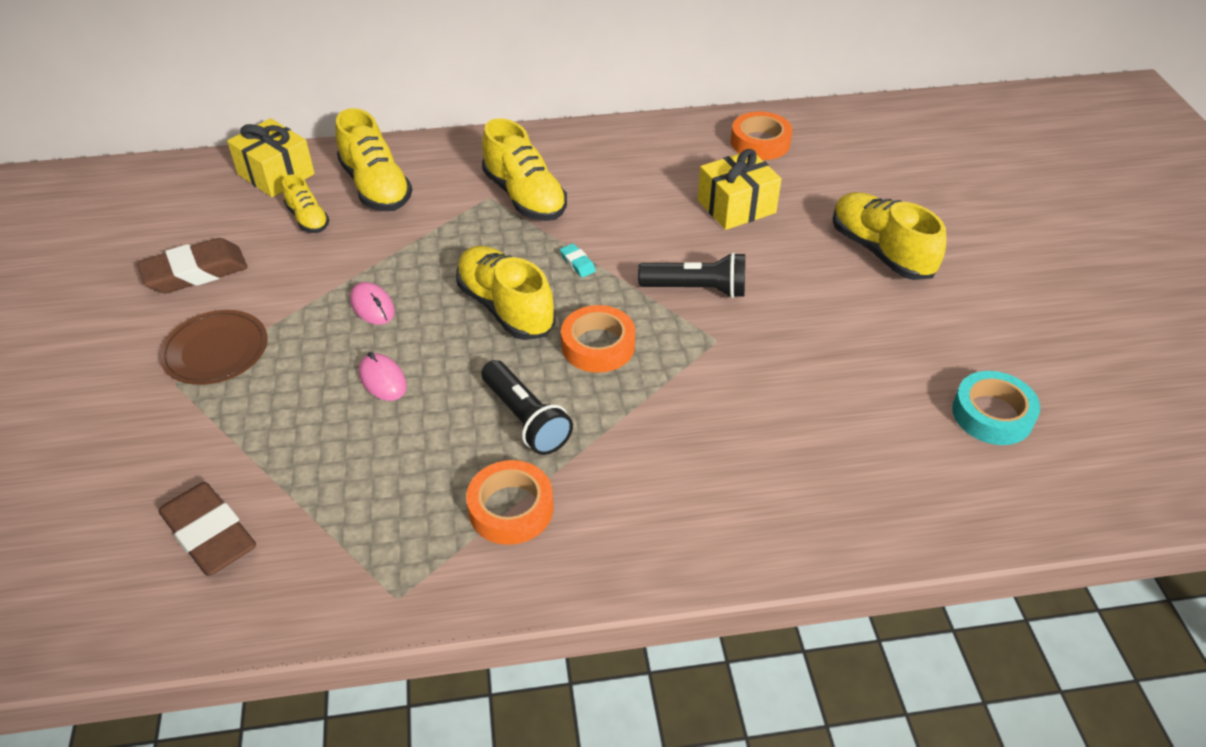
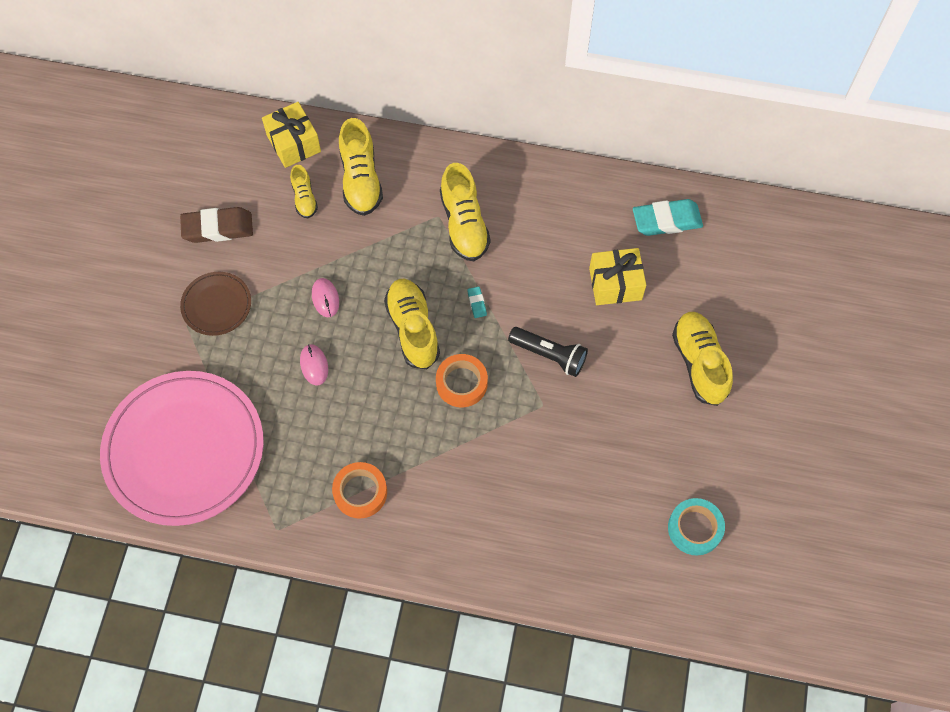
camera: 20 degrees right, 20 degrees up
(209, 534) = (184, 449): brown eraser -> pink plate
(526, 419) = (393, 428): black flashlight -> none
(760, 142) = (666, 220): orange tape -> turquoise eraser

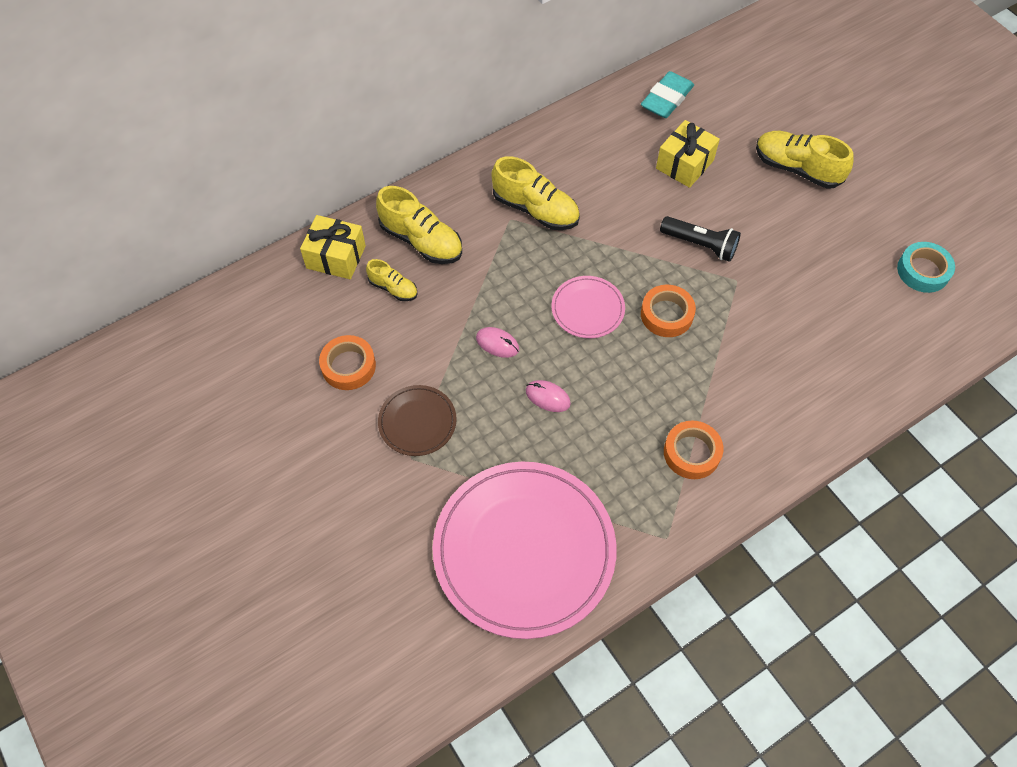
camera: 45 degrees left, 5 degrees down
(218, 228) = (348, 366): brown eraser -> orange tape
(413, 329) = (587, 309): yellow shoe -> pink plate
(477, 303) = (610, 253): turquoise eraser -> none
(549, 355) = (700, 245): black flashlight -> black flashlight turned 45 degrees clockwise

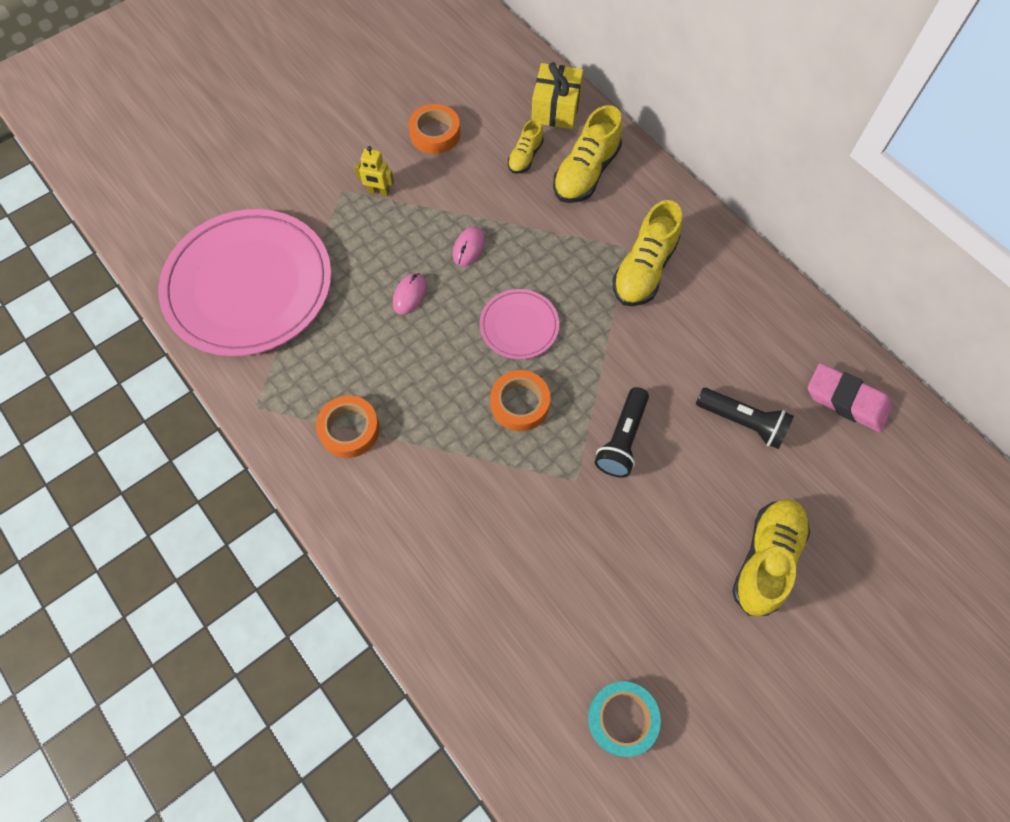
camera: 85 degrees right, 5 degrees up
(417, 422) = (378, 192): brown plate -> yellow robot
(666, 99) = (846, 400): turquoise eraser -> pink eraser
(684, 164) = (743, 422): yellow gift -> black flashlight

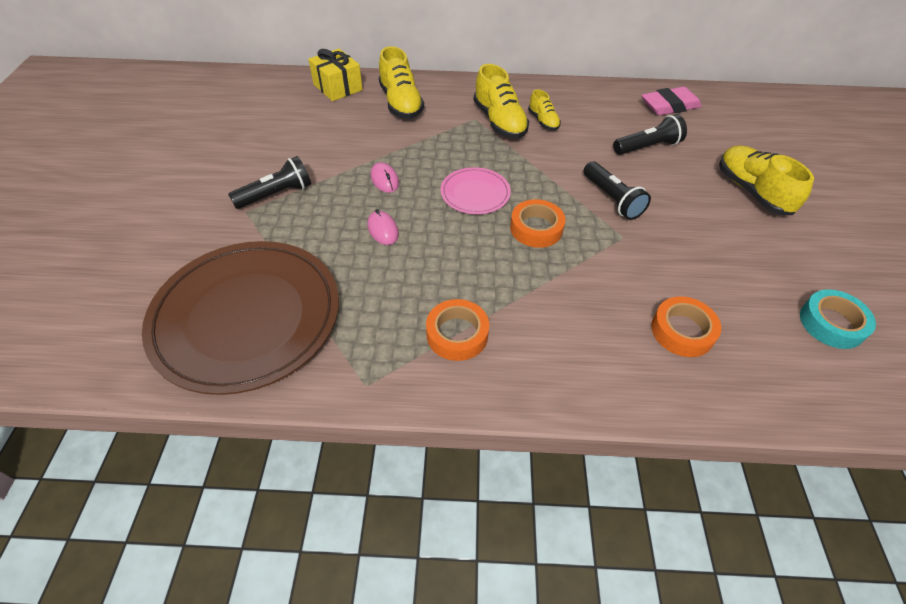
camera: 50 degrees left, 15 degrees down
(249, 285) = (247, 317): pink plate -> brown plate
(378, 192) = (276, 194): yellow robot -> black flashlight
(435, 134) = (274, 142): orange tape -> orange tape (682, 331)
(525, 157) = (353, 118): yellow shoe -> yellow shoe (543, 121)

